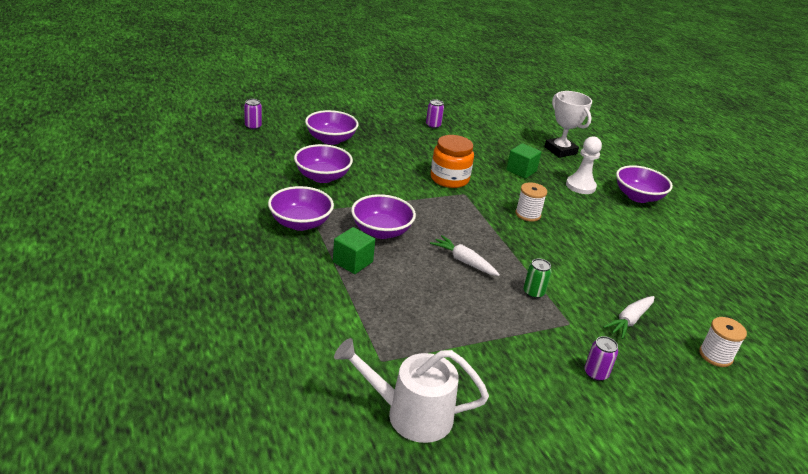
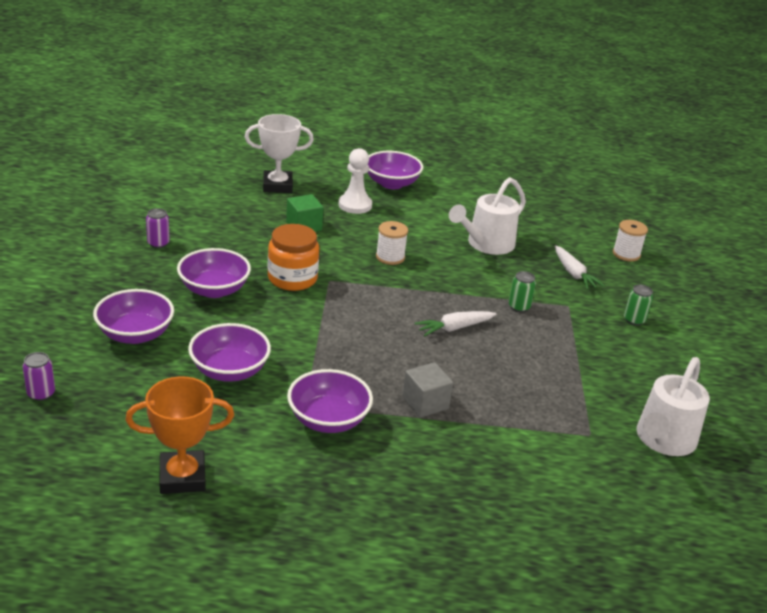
camera: 65 degrees left, 0 degrees up
(209, 183) = (182, 477): none -> orange trophy
(352, 262) = (425, 403): green cube -> grey cube
(381, 231) = (375, 363): purple bowl -> purple bowl (214, 290)
(595, 373) = (634, 320): purple can -> green can
(610, 260) = (486, 244): none -> white watering can

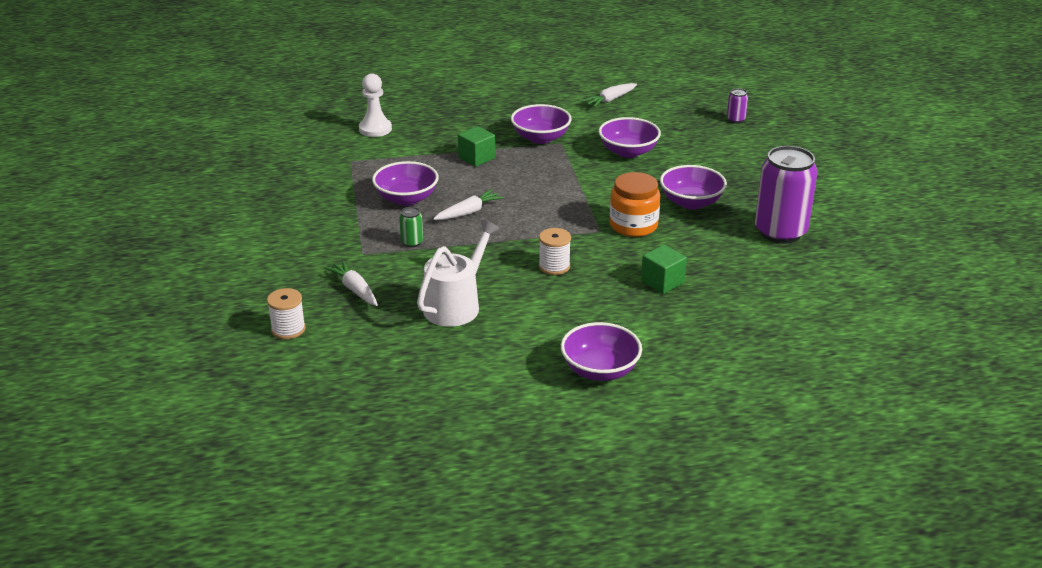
camera: 170 degrees right, 0 degrees up
(135, 334) = (716, 160): purple bowl -> purple bowl (406, 198)
(158, 243) = (780, 232): purple can -> purple can, size x2.40
(182, 477) = (610, 100): orange trophy -> white carrot
(277, 186) = (732, 330): white trophy -> none
(355, 205) = (626, 324): white pawn -> white pawn (375, 129)
(425, 403) = (476, 158): grey cube -> green cube
(634, 320) = (296, 252): green can -> none
(663, 440) = (294, 166): white watering can -> none

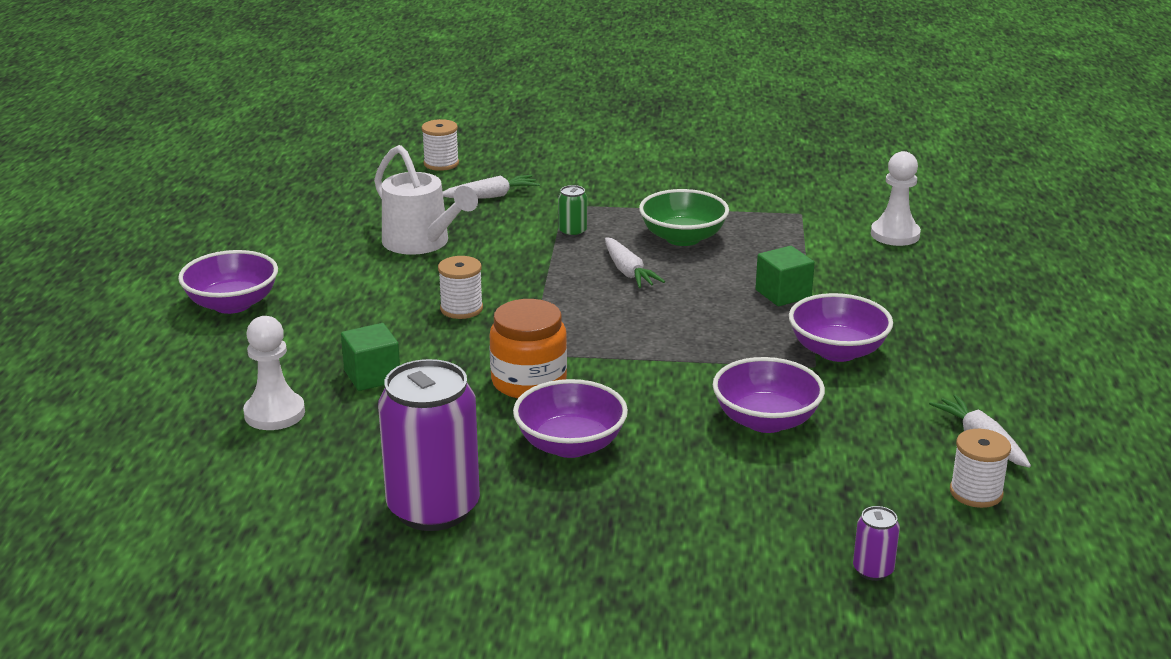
camera: 105 degrees right, 5 degrees down
(406, 198) = (683, 238): purple bowl -> green bowl
(657, 100) = (976, 492): none -> white spool
(730, 308) = (274, 413): none -> white pawn

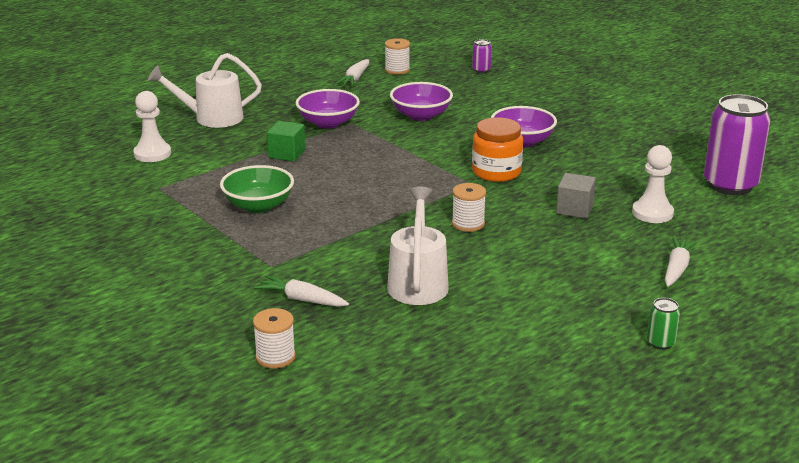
camera: 135 degrees left, 0 degrees up
(232, 304) = (609, 295): purple bowl -> none
(372, 376) = (574, 209): green cube -> grey cube
(433, 508) = (620, 145): purple can -> purple can (730, 185)
(572, 232) = (310, 242): green can -> green can (660, 343)
(628, 272) = (334, 201): white carrot -> white carrot (676, 268)
(959, 294) = (211, 118): none -> white watering can

